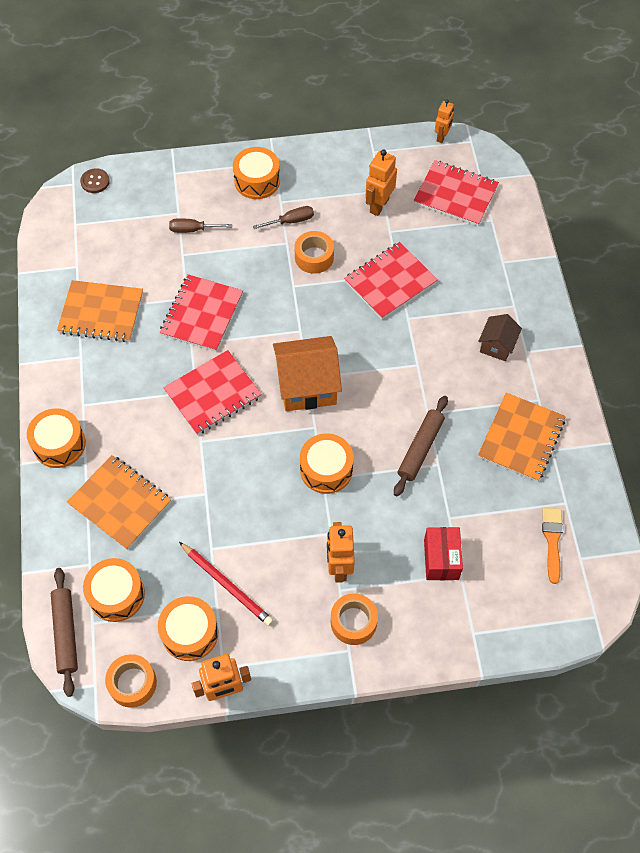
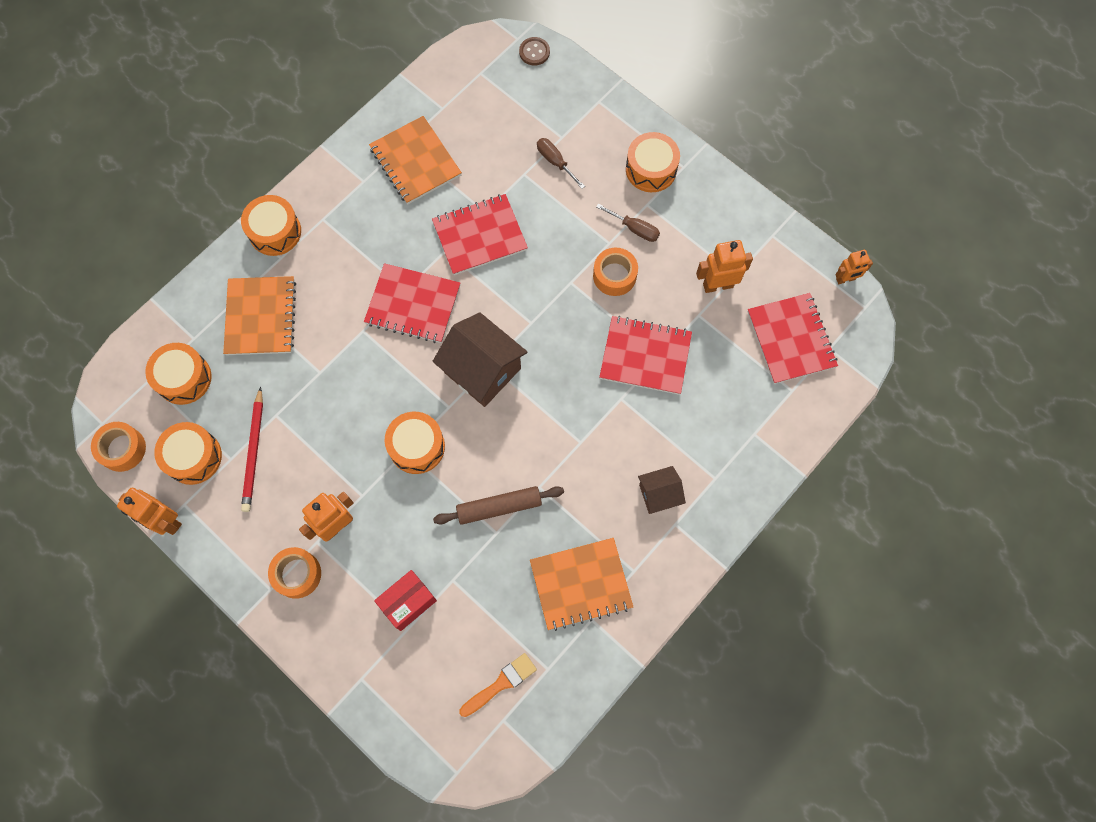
camera: 50 degrees right, 10 degrees up
(66, 633) = (126, 369): brown rolling pin -> none
(307, 386) = (482, 370): orange house -> brown house

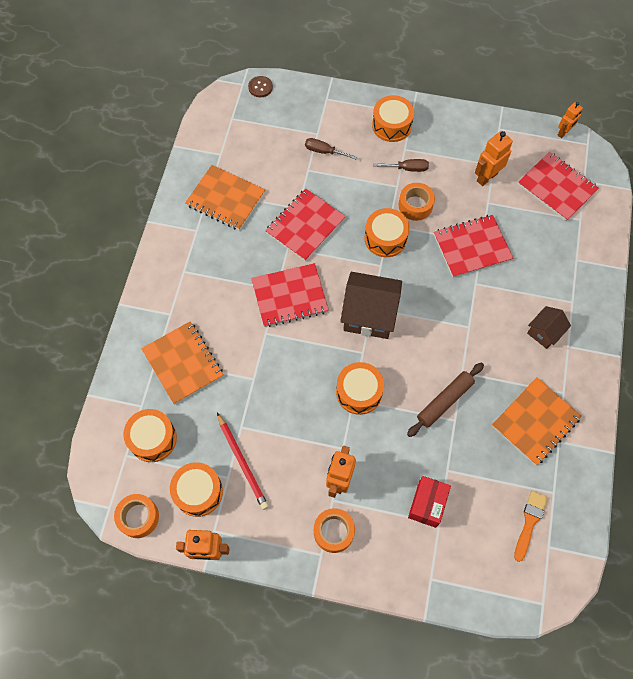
camera: 30 degrees left, 5 degrees down
(275, 232) = (153, 298): orange drum -> orange drum (385, 238)

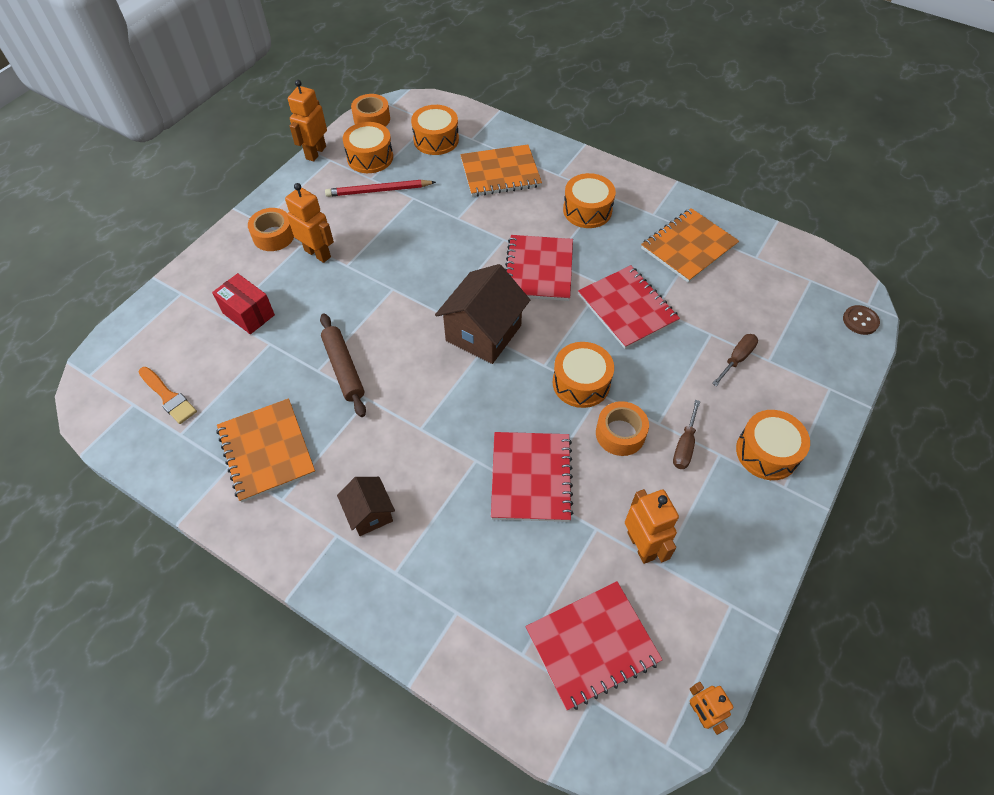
camera: 110 degrees right, 10 degrees down
(359, 392) = (397, 296): orange drum -> orange drum (587, 210)

